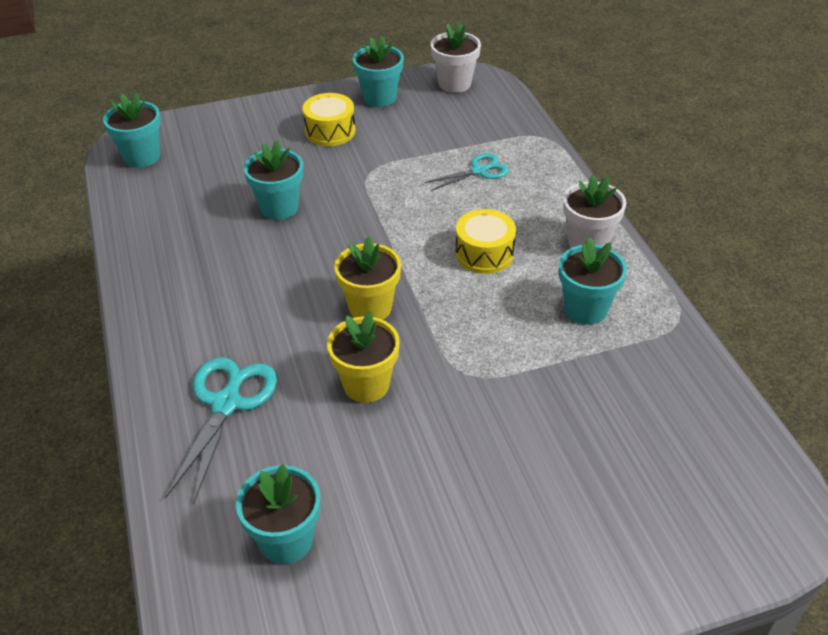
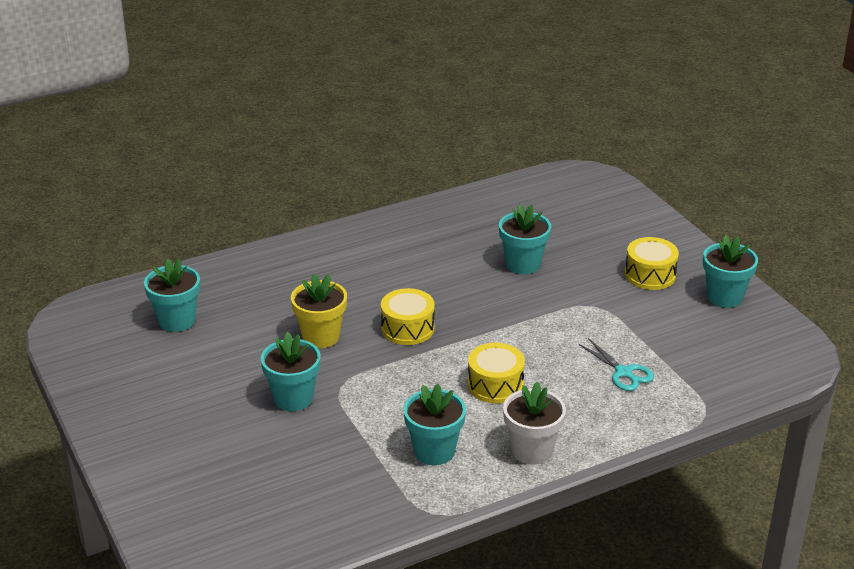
camera: 80 degrees right, 10 degrees down
(142, 157) = (567, 185): turquoise flower pot -> turquoise flower pot (293, 398)
(226, 404) = (292, 277): turquoise scissors -> none
(370, 307) = (407, 328): yellow flower pot -> yellow drum
(454, 84) = (779, 343): white flower pot -> none

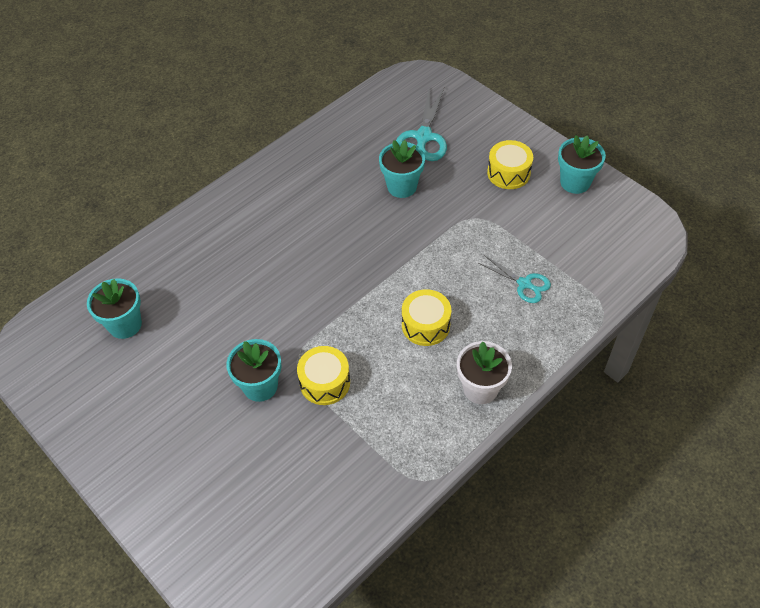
camera: 15 degrees left, 20 degrees up
(321, 337) = (259, 310): yellow flower pot -> none
(407, 328) = (330, 282): yellow drum -> yellow drum (325, 382)
(434, 451) = (401, 412): turquoise flower pot -> none
(567, 227) = (423, 137): none -> turquoise scissors

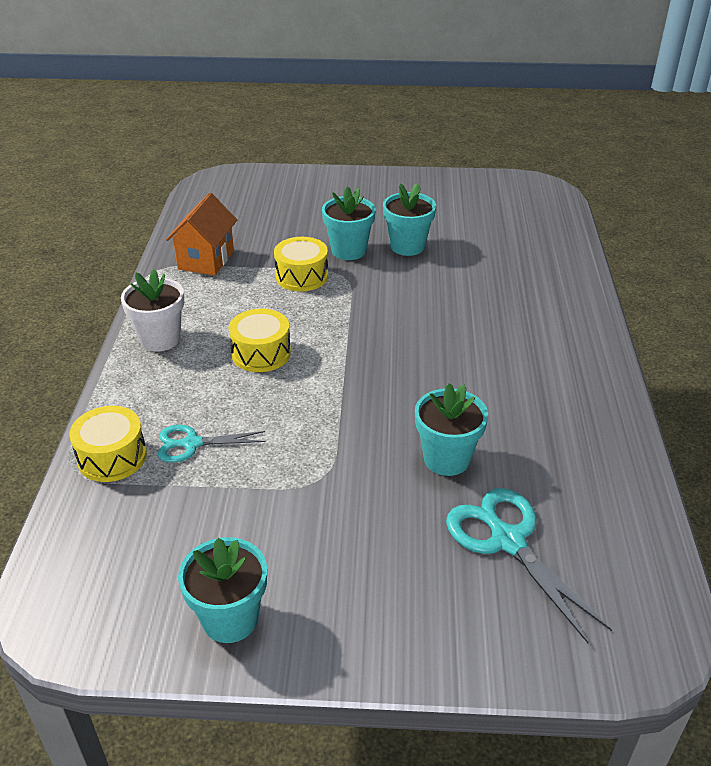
camera: 135 degrees right, 15 degrees down
(125, 324) = (502, 227): turquoise flower pot -> turquoise flower pot (407, 246)
(374, 463) = (206, 260): none -> orange house
(508, 173) = (338, 567): yellow drum -> yellow drum (112, 457)

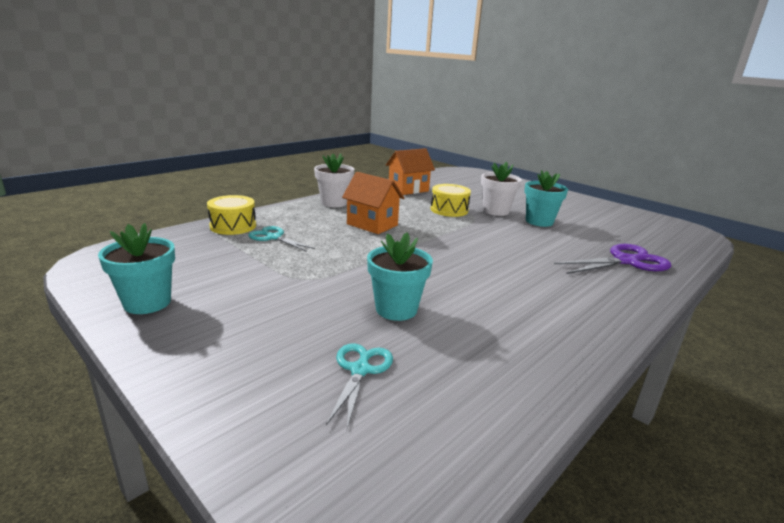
camera: 40 degrees right, 15 degrees down
(261, 353) = (372, 225): yellow drum -> orange house
(348, 251) = (496, 211): turquoise flower pot -> white flower pot
(508, 541) = (360, 370): turquoise scissors -> turquoise scissors, size x0.62
(535, 270) = (625, 261): none -> purple scissors

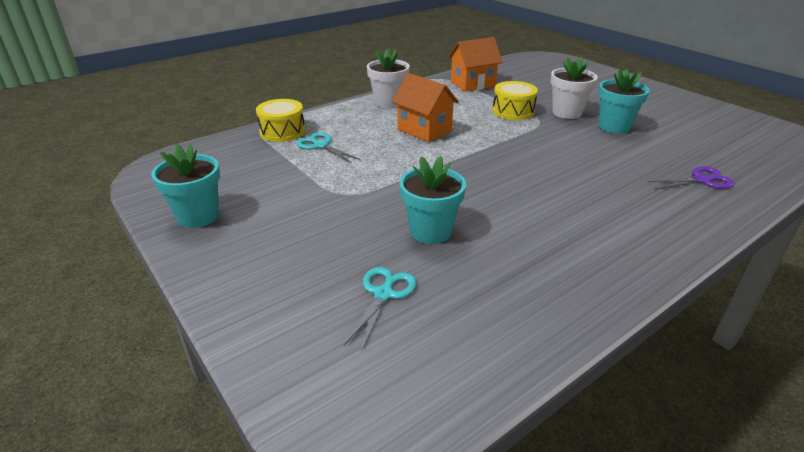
camera: 10 degrees right, 10 degrees up
(625, 261) = (701, 180): purple scissors -> purple scissors, size x0.62

